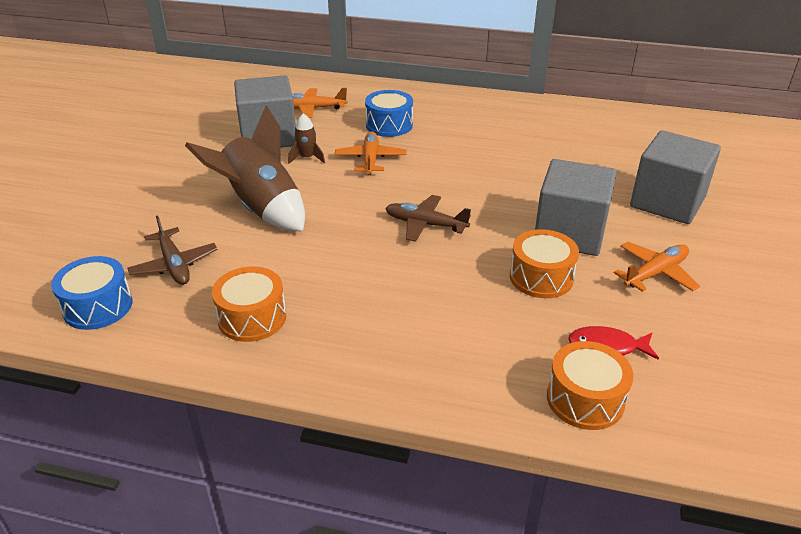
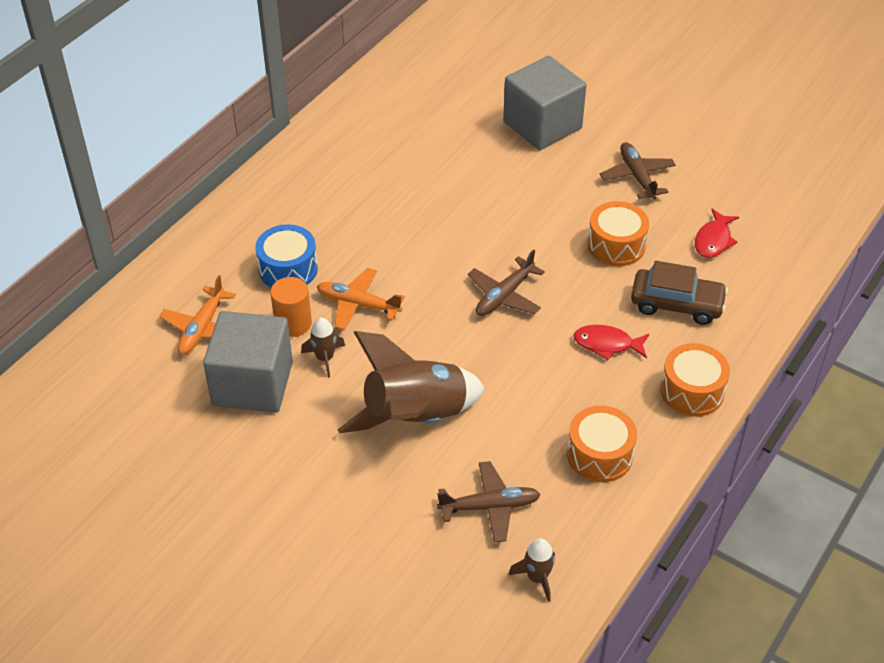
camera: 70 degrees left, 10 degrees up
(98, 306) = (537, 578): blue drum -> brown rocket
(335, 138) = (293, 323): none -> orange cylinder
(399, 296) = (607, 344): none -> red fish
(486, 335) = (676, 304): none -> brown car
(569, 233) = (561, 204): grey cube -> none
(585, 399) = (762, 273): orange drum -> orange drum (692, 391)
(655, 273) = (637, 176): orange plane -> brown plane

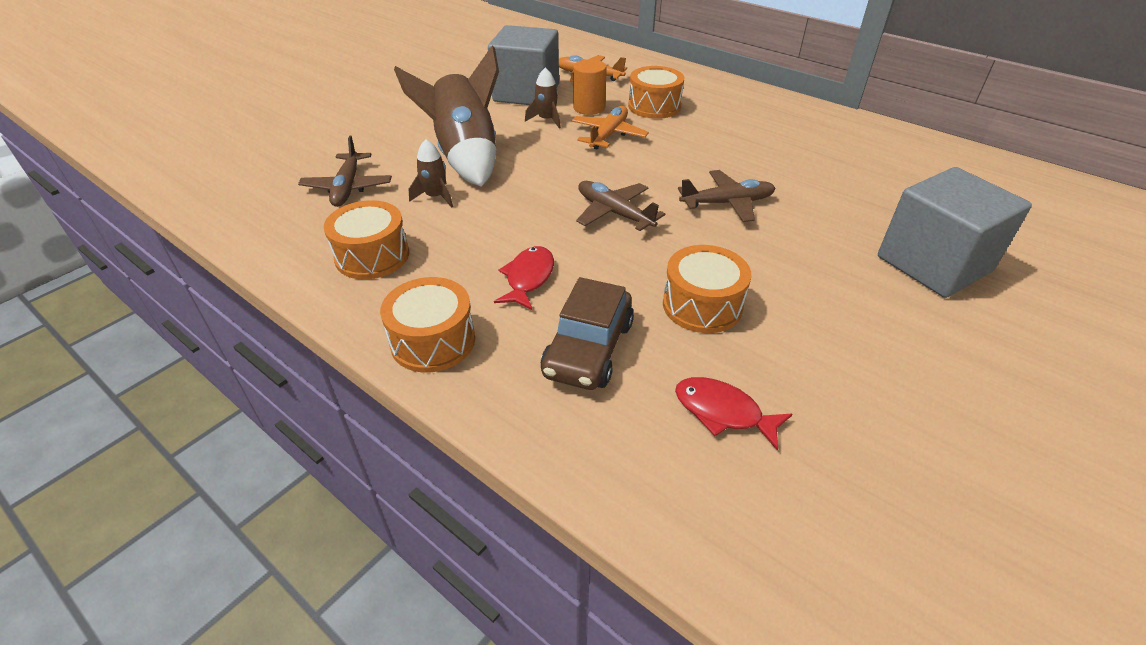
camera: 95 degrees right, 5 degrees down
(288, 269) = (654, 106): blue drum -> orange drum
(537, 578) = (256, 206): brown rocket -> brown rocket (435, 197)
(637, 176) = (854, 344): brown plane -> brown plane (727, 203)

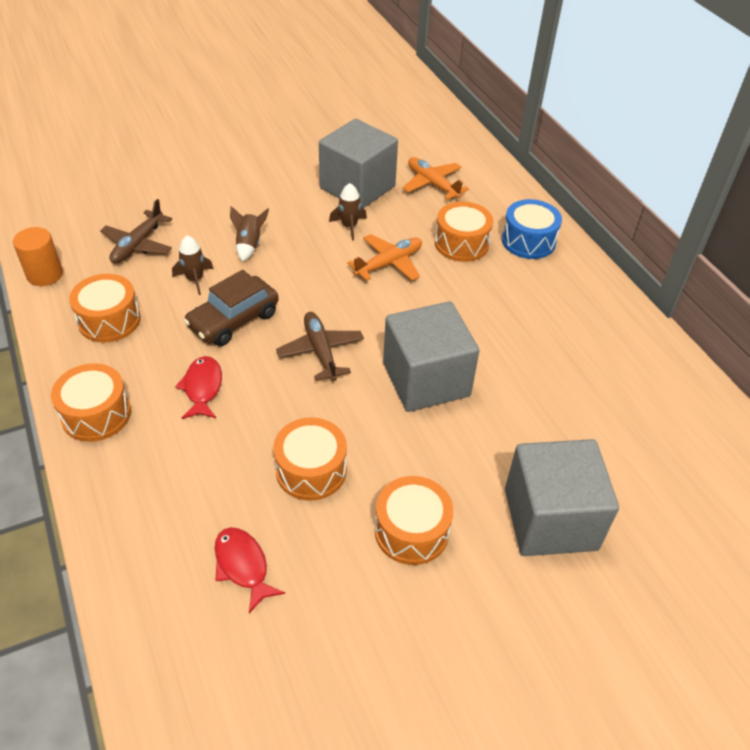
camera: 25 degrees right, 5 degrees up
(465, 157) = (249, 245): brown rocket -> brown rocket, size x0.44
(528, 278) = (202, 388): red fish -> red fish turned 45 degrees counterclockwise
(588, 349) = (194, 469): brown car -> brown car (233, 320)
(589, 108) = (399, 225): orange cylinder -> orange cylinder (45, 275)
(704, 91) = (528, 241): none -> blue drum
(727, 203) = (426, 380): brown plane -> grey cube
(840, 317) = (411, 531): none -> orange drum

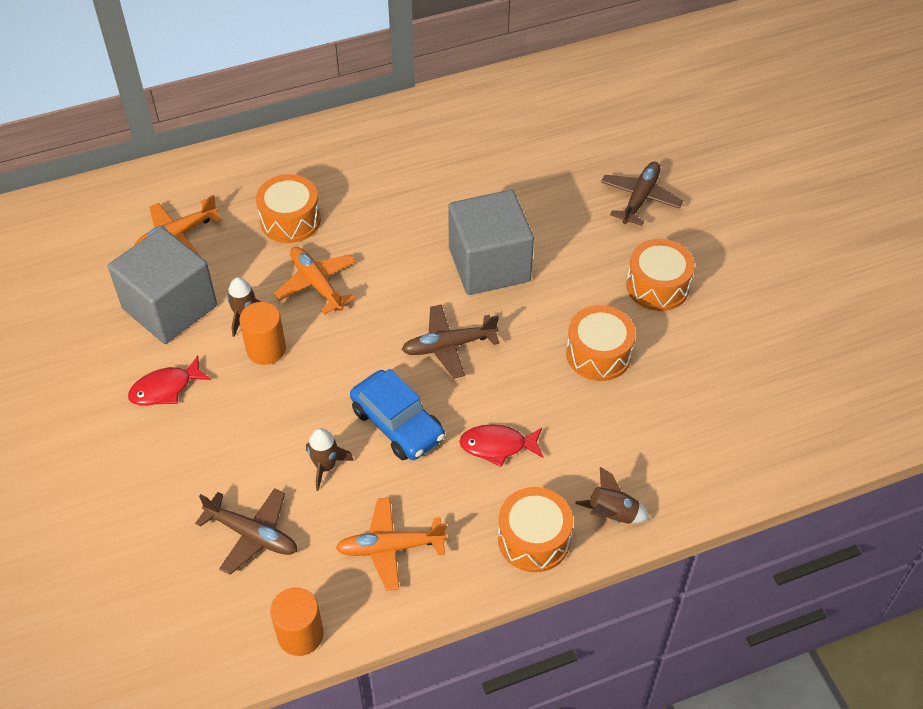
camera: 85 degrees left, 5 degrees up
(109, 320) = (390, 547): orange drum -> orange plane
(233, 320) = (398, 424): brown car -> blue car
(243, 566) = (700, 401): red fish -> red fish (165, 388)
(249, 245) = (268, 415): brown rocket -> brown rocket (612, 514)
(316, 239) = (266, 349): none -> orange cylinder
(528, 241) = (293, 166): blue drum -> none
(550, 519) = (640, 198): grey cube -> brown plane

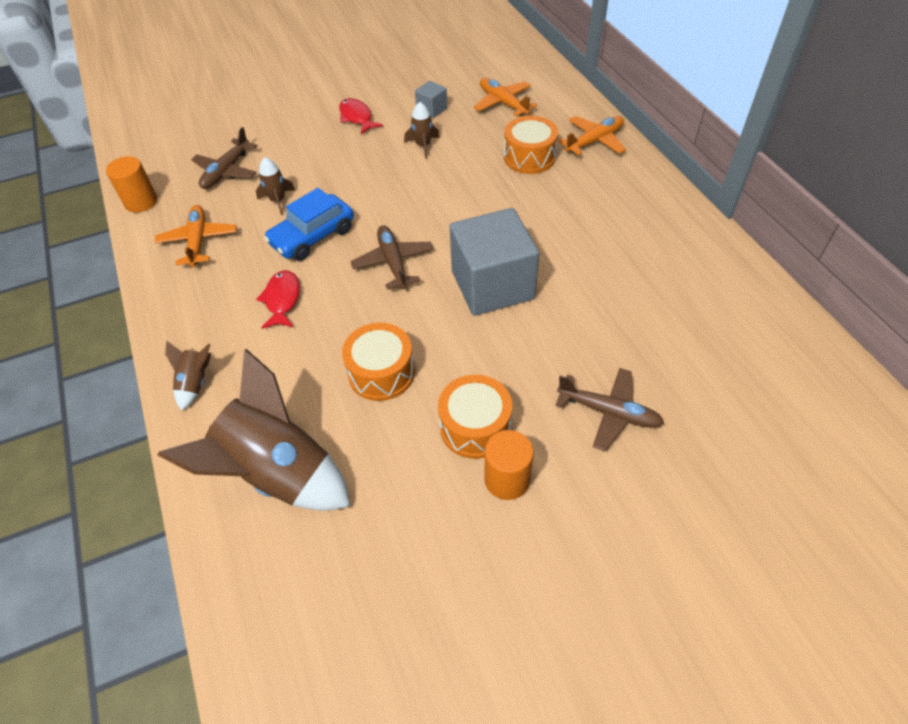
camera: 90 degrees right, 0 degrees up
(170, 307) = (432, 109): grey cube -> grey cube, size x0.43
(266, 349) = (391, 159): orange cylinder -> orange cylinder (507, 479)
(317, 284) = (460, 178): orange plane -> orange plane (594, 141)
(533, 539) = (184, 327): orange drum -> none
(713, 429) = (278, 473): none -> brown rocket

